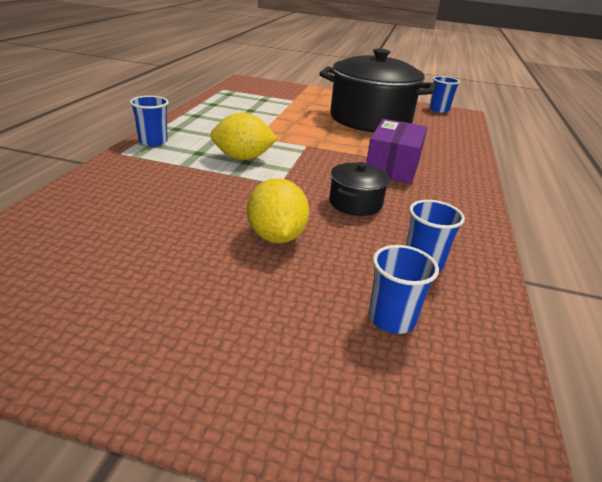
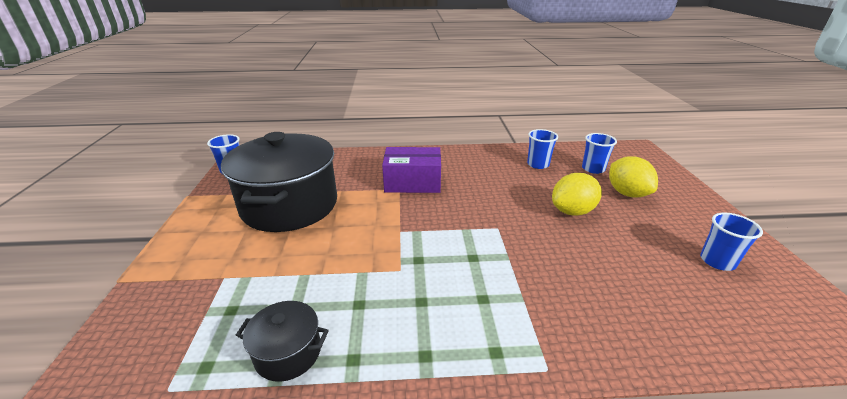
camera: 105 degrees left, 0 degrees up
(153, 142) = (488, 355): blue cup -> blue cup (717, 261)
(243, 158) = (467, 262): yellow lemon -> yellow lemon (627, 193)
(355, 203) = (494, 190): black pot -> black pot (288, 353)

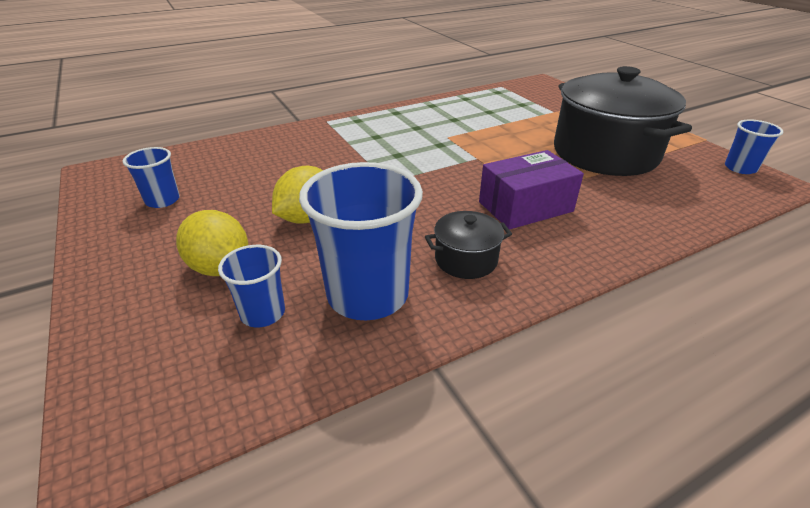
camera: 155 degrees right, 5 degrees up
(288, 353) = (466, 101): black pot -> black pot (466, 259)
(538, 164) = (368, 294): blue cup -> blue cup, size x1.92

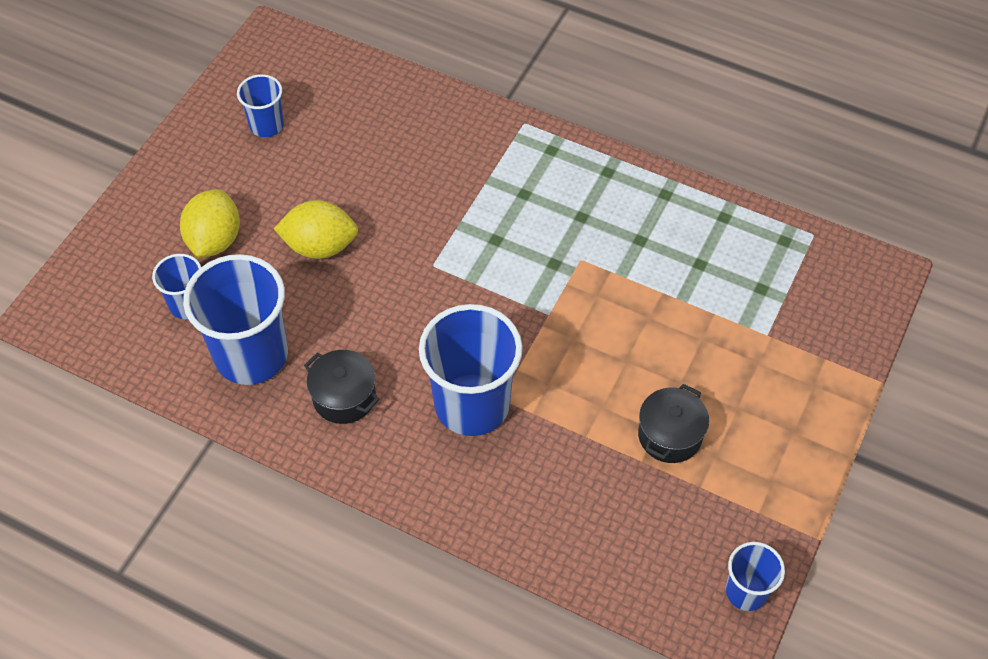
camera: 55 degrees right, 20 degrees up
(525, 206) = (472, 404): purple box -> blue cup
(605, 153) = (670, 435): black pot -> black pot, size x0.44

